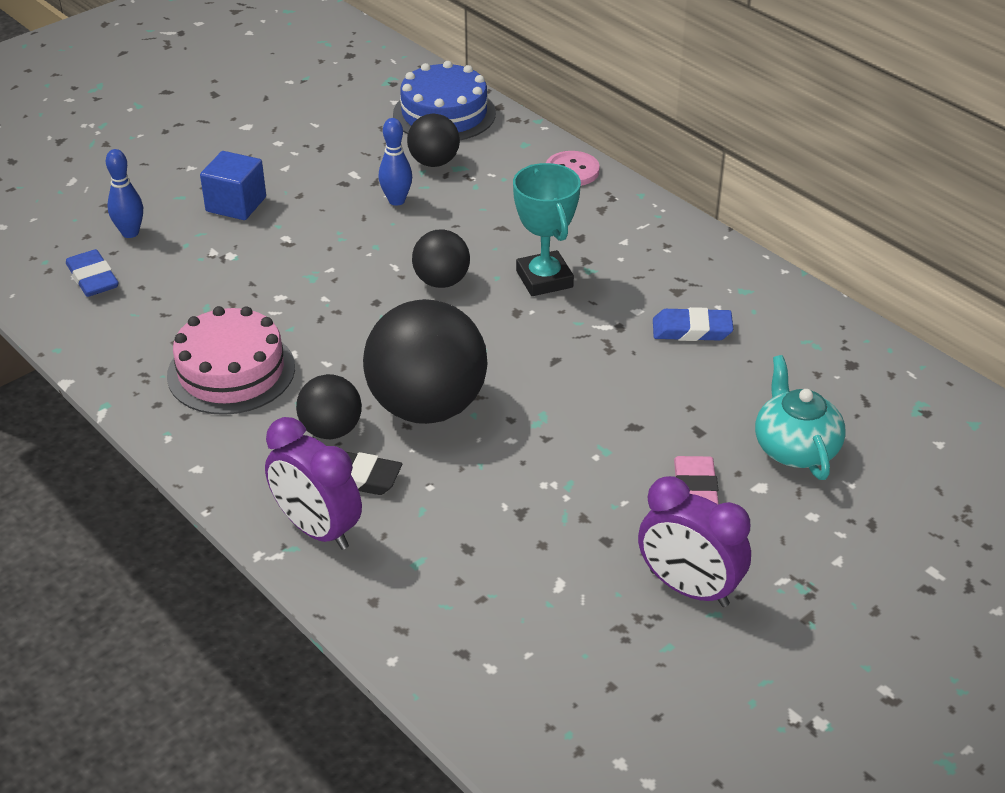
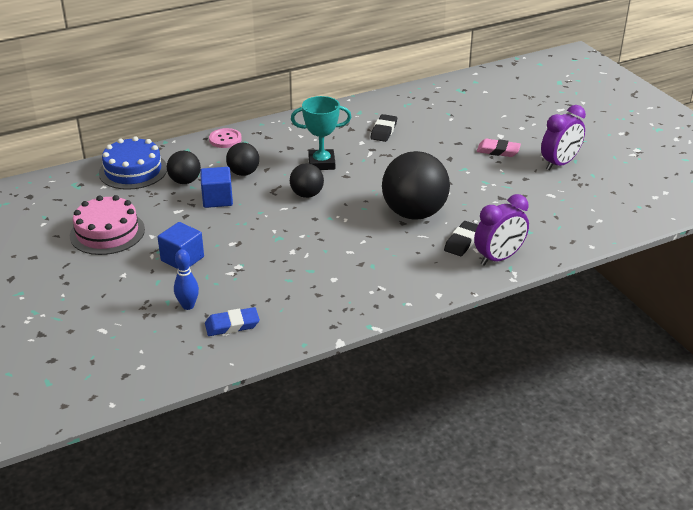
camera: 75 degrees left, 5 degrees down
(231, 371) = (357, 275): pink cake -> pink cake (107, 232)
(331, 430) = (422, 245): black ball -> black ball (243, 173)
(396, 200) = (217, 199): blue bowling pin -> blue cube
(692, 330) = (383, 131): blue eraser -> black eraser
(795, 448) = (477, 122): turquoise teapot -> none

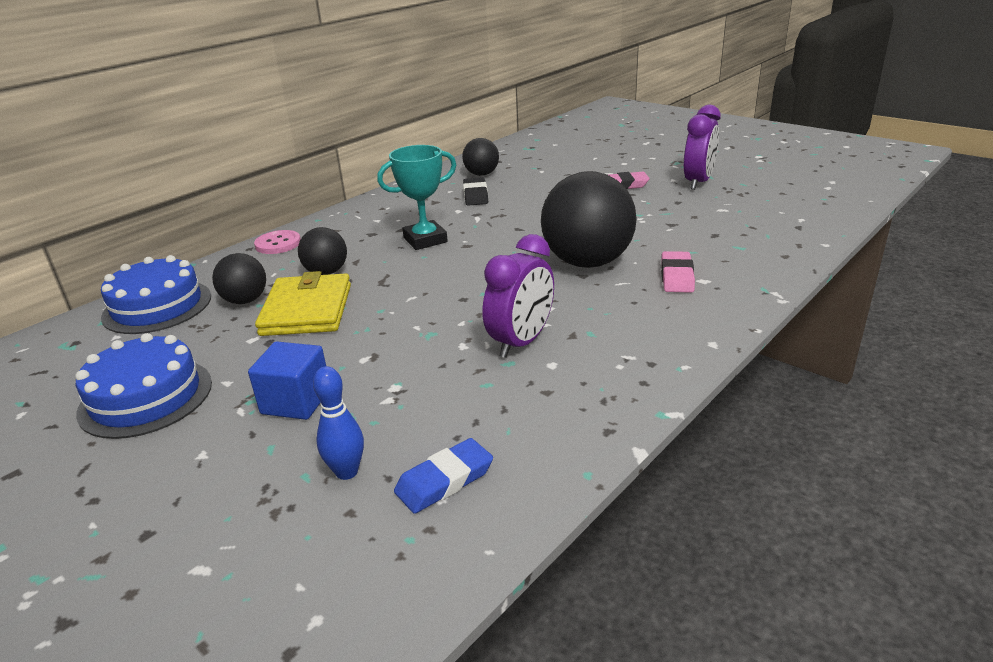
camera: 20 degrees left, 5 degrees down
(107, 232) = (146, 397): pink cake -> blue cake
(217, 199) = (307, 310): blue cube -> yellow wallet
(307, 194) = (431, 275): black ball -> black ball (481, 174)
(462, 241) = (677, 276): black eraser -> pink eraser
(499, 258) = (739, 282): purple clock -> purple clock (521, 342)

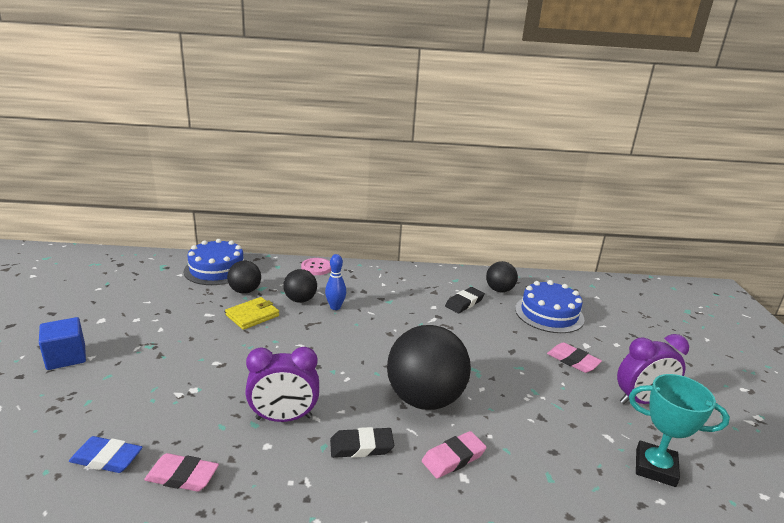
camera: 45 degrees right, 5 degrees down
(146, 397) = (131, 313): blue cake -> blue cake (549, 314)
(296, 401) = (156, 361): blue cube -> blue cube (66, 357)
(307, 310) = (252, 315): yellow wallet -> yellow wallet, size x0.66
(347, 472) = (98, 415): blue bowling pin -> blue bowling pin (335, 307)
(425, 240) = (378, 314): turquoise trophy -> turquoise trophy (655, 467)
(539, 430) = (182, 476): none -> pink eraser
(613, 313) = (361, 446): none -> black eraser

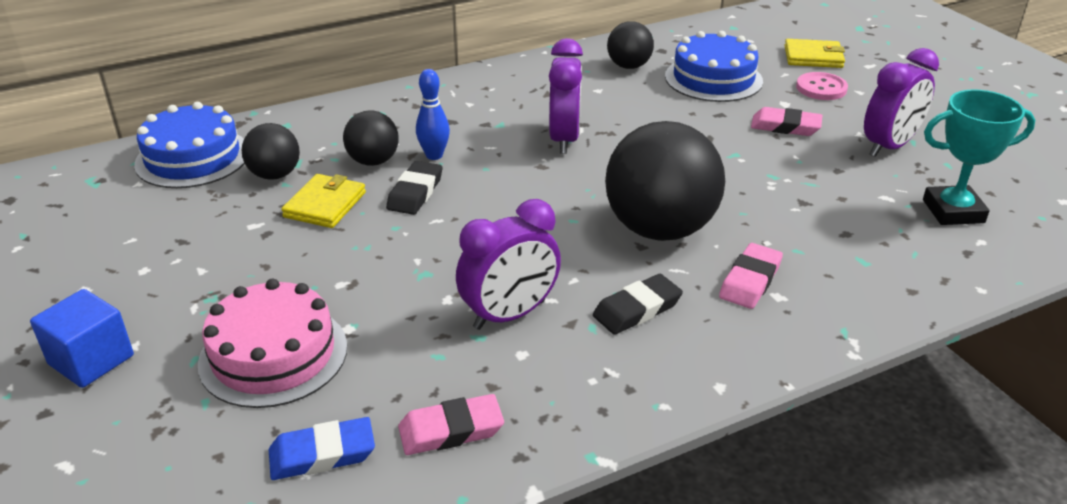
camera: 25 degrees left, 10 degrees up
(144, 389) = (273, 354): none -> pink cake
(316, 268) = (349, 109): pink button -> pink button (821, 88)
(418, 322) = (564, 139): none -> purple clock
(464, 303) = (600, 96): black eraser -> black eraser (415, 192)
(634, 320) = (813, 57): none -> yellow wallet

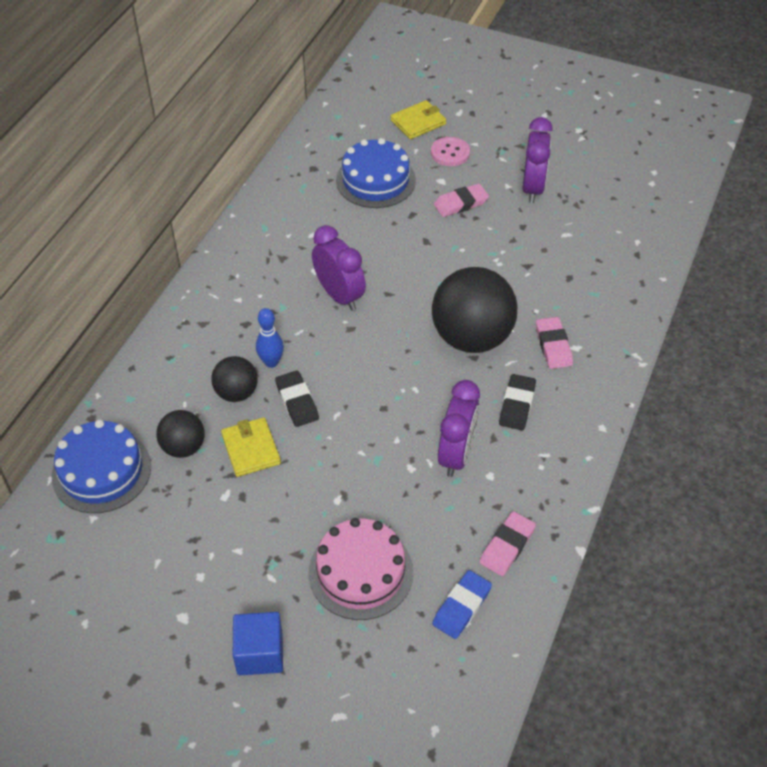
camera: 40 degrees left, 15 degrees up
(629, 66) = (308, 198): black ball -> none
(953, 211) = (607, 225): turquoise trophy -> none

